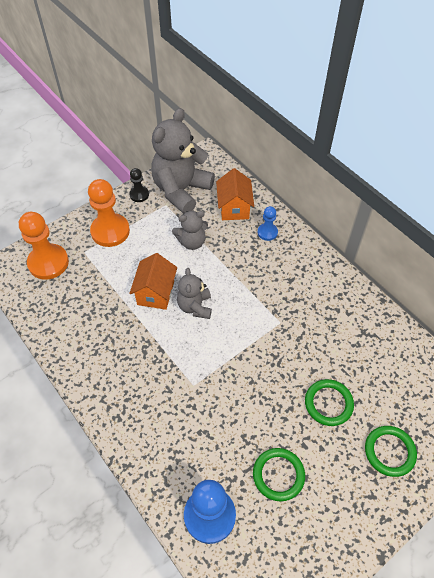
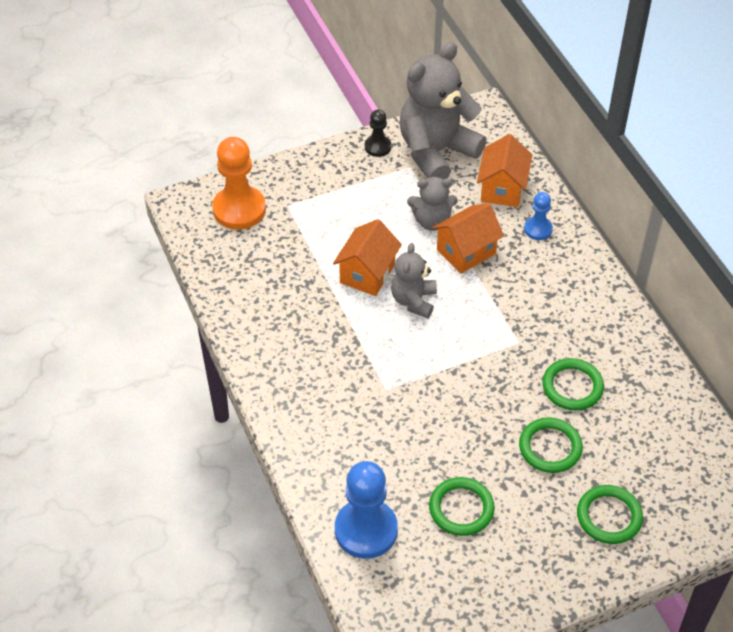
camera: 15 degrees right, 5 degrees down
(110, 231) = (327, 186): orange pawn -> none
(222, 260) = (466, 251): none -> orange house
(328, 349) = (572, 387): none -> green ring

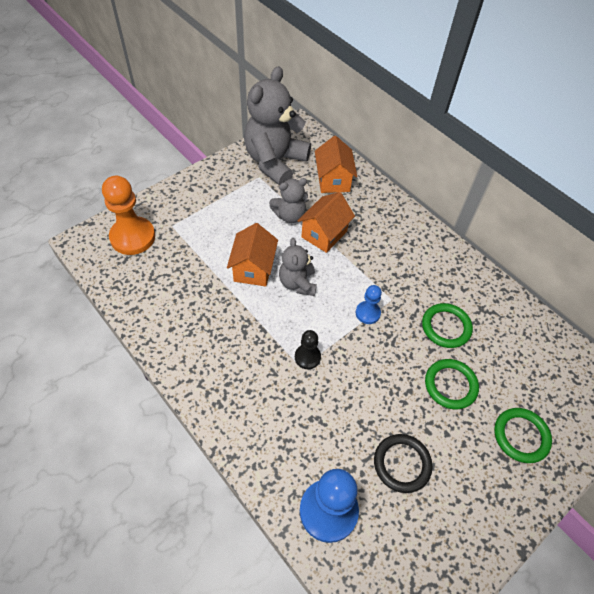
camera: 20 degrees left, 5 degrees up
(377, 147) = (229, 166): black pawn -> black pawn (307, 357)
(461, 508) = (402, 464): green ring -> black ring
(538, 229) = (370, 205): blue pawn -> blue pawn (367, 313)

